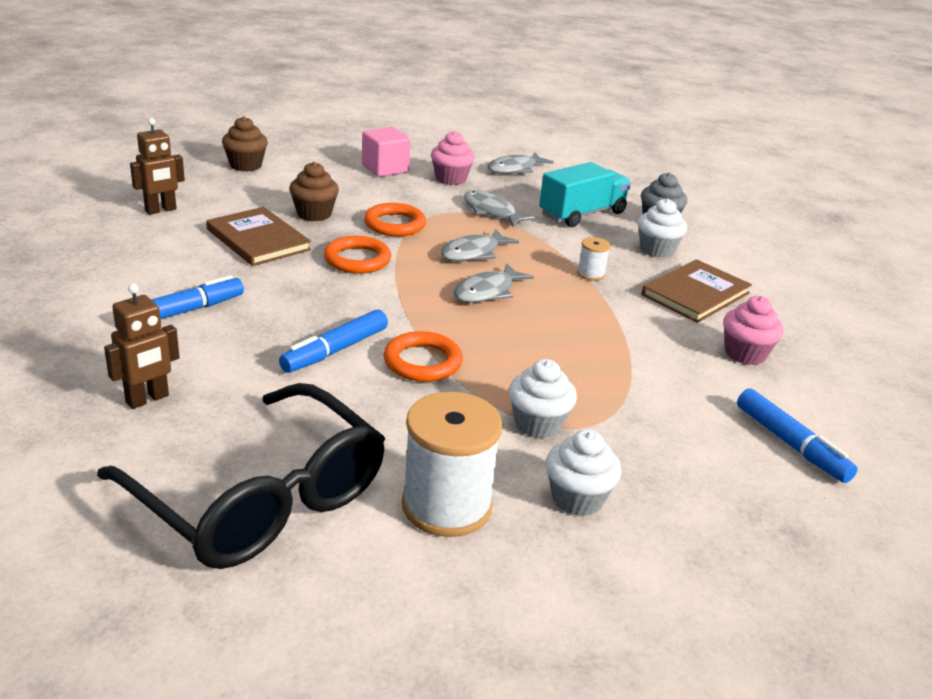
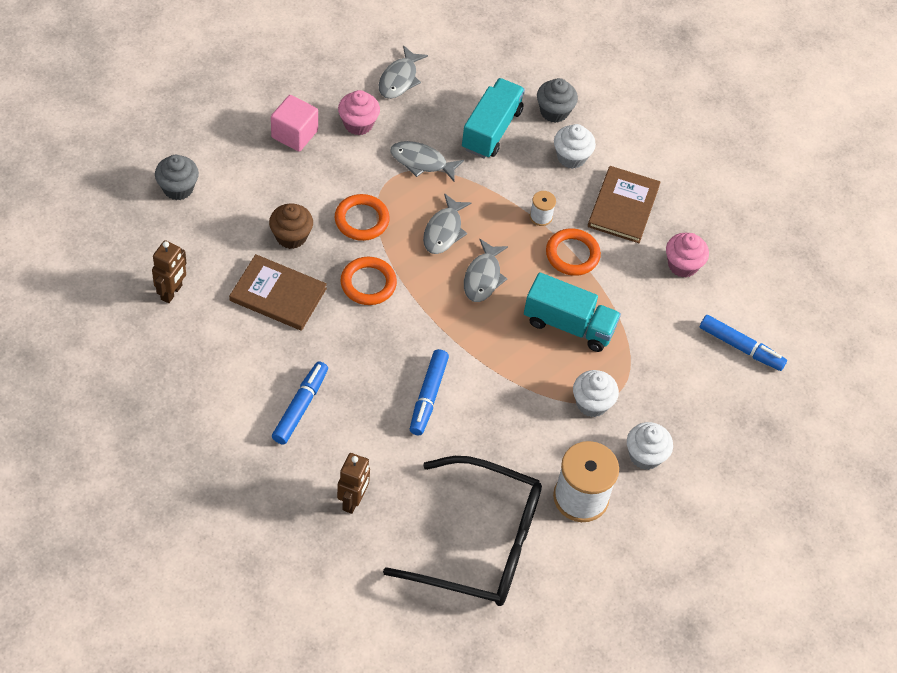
camera: 30 degrees left, 25 degrees up
(246, 165) = (178, 188): brown cupcake -> grey cupcake
(422, 362) = (489, 379): orange ring -> orange ring (572, 254)
(560, 353) = (569, 325): none -> turquoise truck

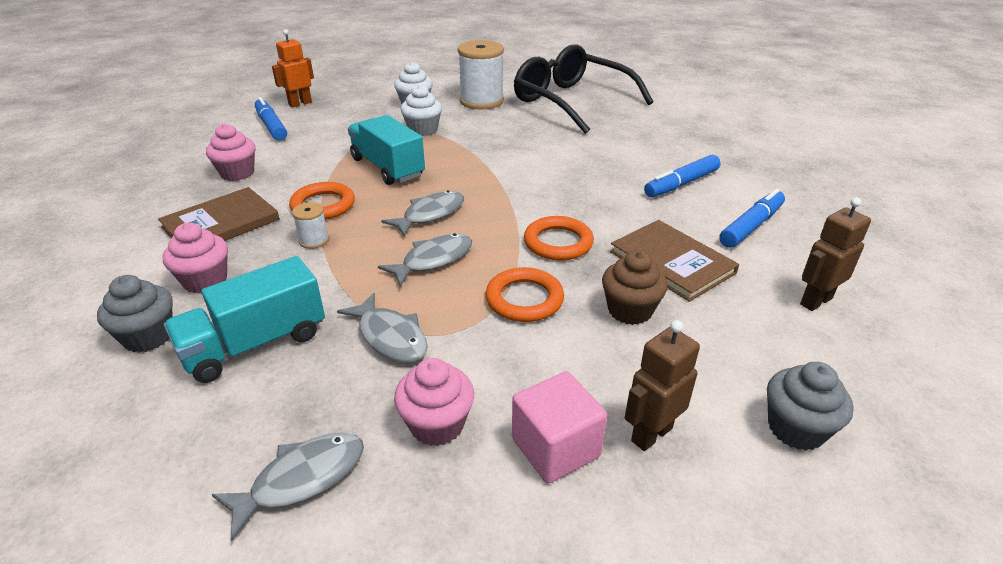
camera: 145 degrees left, 20 degrees down
(353, 501) = (658, 133): brown robot -> brown robot (651, 434)
(428, 396) = (555, 163): blue marker -> blue marker (751, 226)
(571, 157) = (205, 280): white cupcake -> pink cupcake
(764, 403) = (300, 103): none -> orange robot

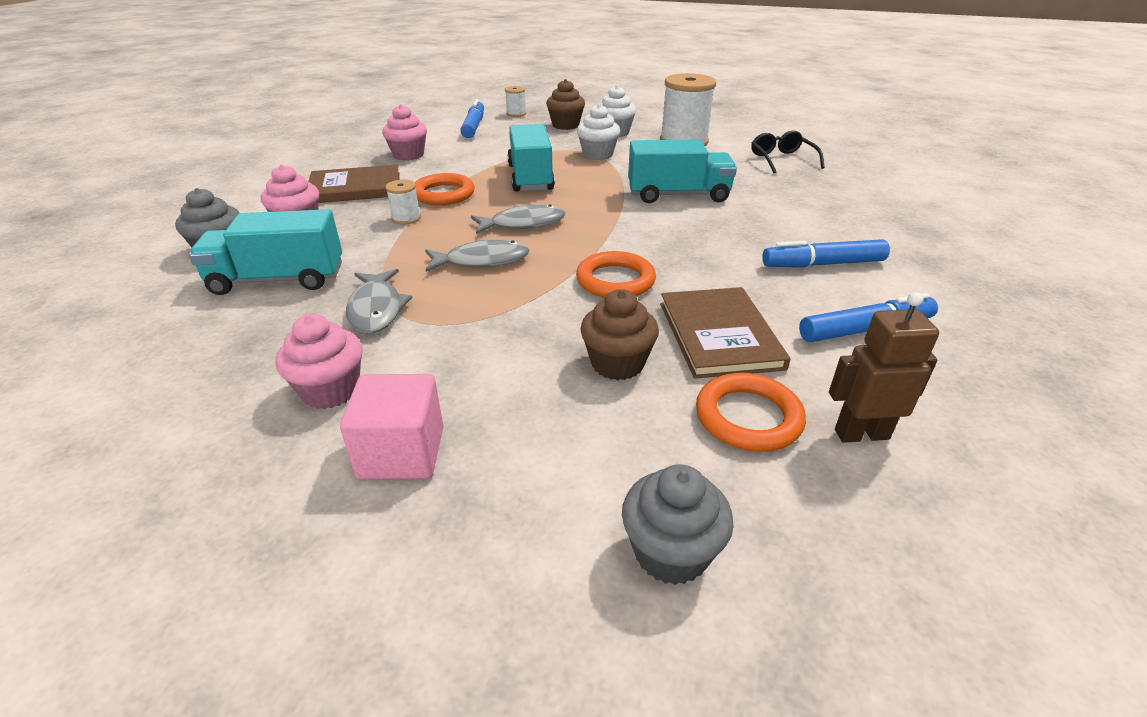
camera: 30 degrees right, 0 degrees up
(300, 103) = (516, 114): orange robot -> white spool
(302, 479) = (193, 387): grey fish -> none
(362, 106) = (565, 125): none -> brown cupcake
(524, 299) = (524, 318): orange ring -> orange ring (748, 417)
(527, 153) = (678, 195): none -> turquoise truck
(572, 101) = (782, 160): black glasses -> black glasses, size x0.46
(651, 434) = (503, 483): brown robot -> none

